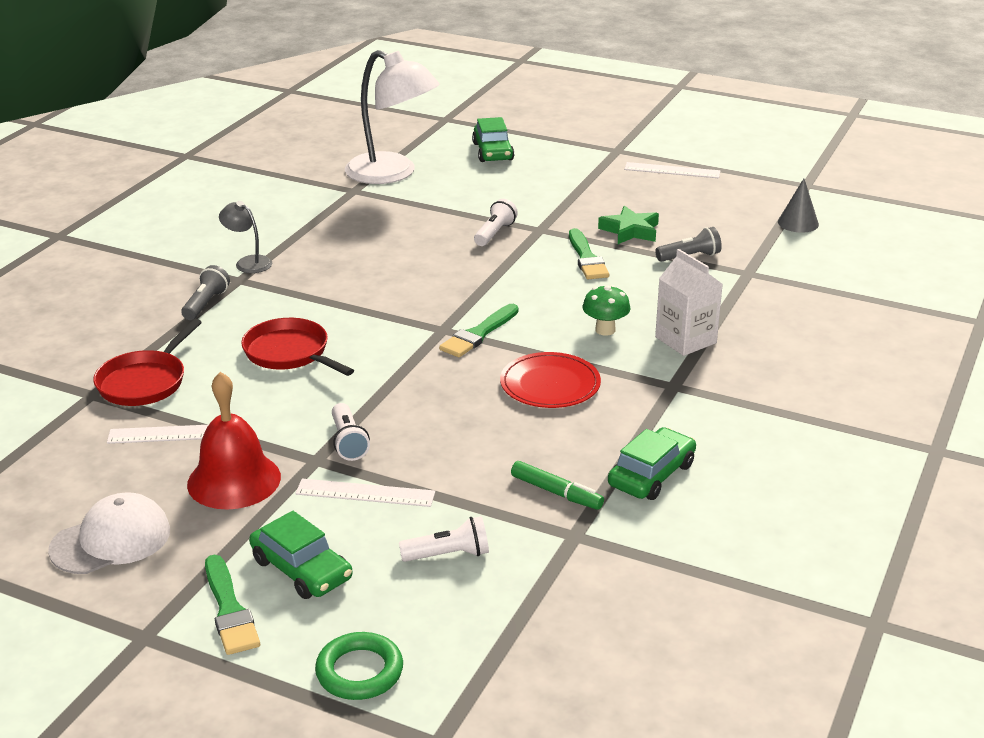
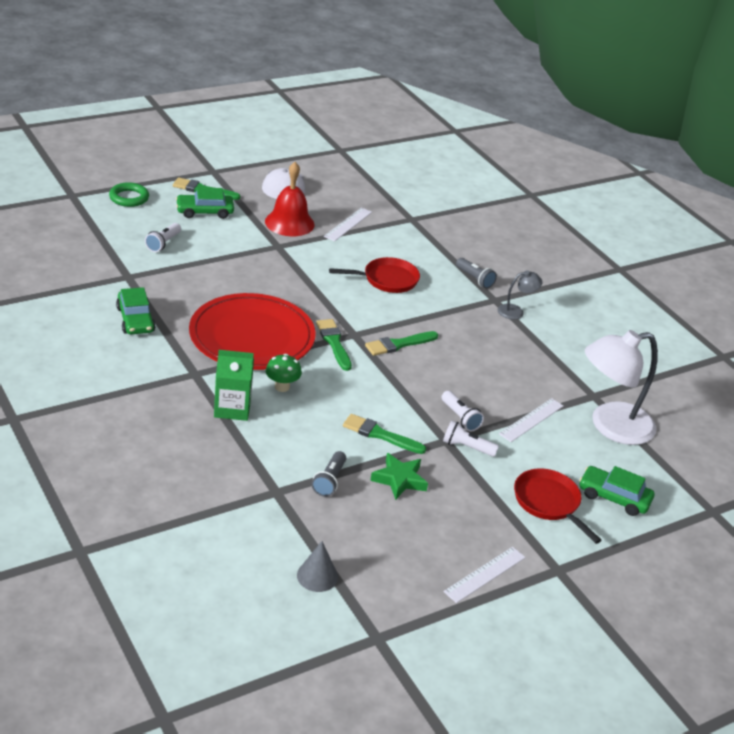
camera: 120 degrees right, 5 degrees up
(145, 382) = (407, 234): red pan -> red pan (549, 503)
(348, 442) = (281, 259): white flashlight -> white flashlight (467, 447)
(365, 493) = (235, 246): white ruler -> white ruler (531, 420)
(420, 300) = (399, 344): none -> green brush
(550, 384) = (252, 336): red plate -> red plate, size x1.85
(556, 492) = (163, 288): green marker -> none
(685, 340) = (232, 408): white carton -> green carton

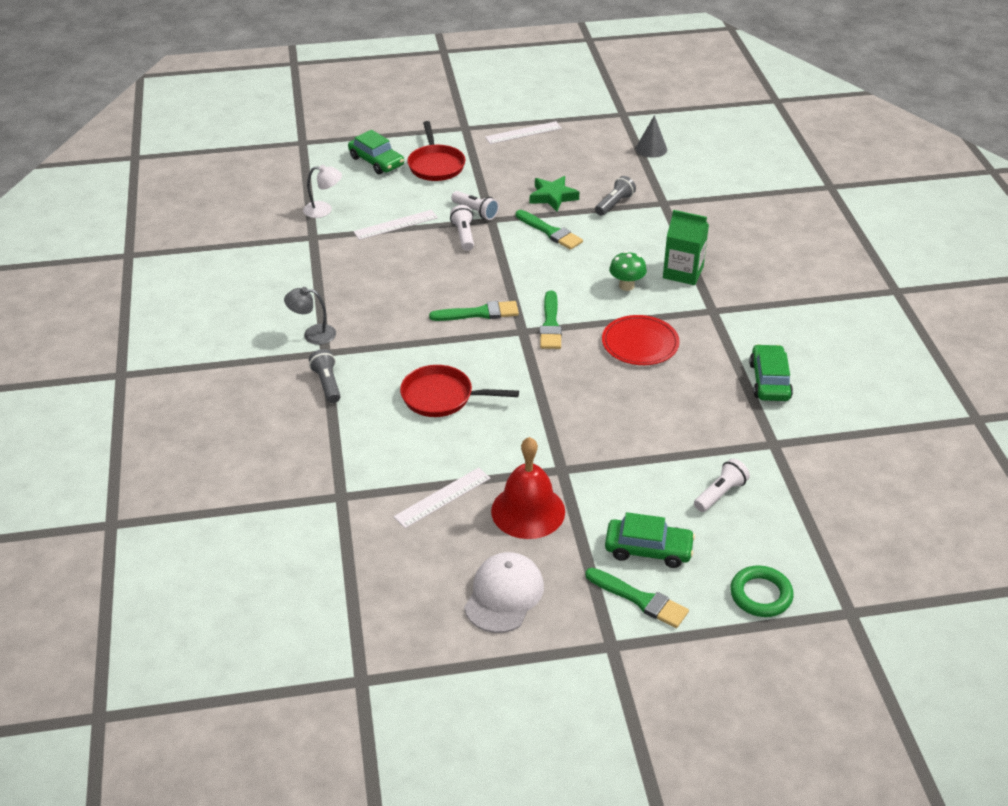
camera: 155 degrees left, 5 degrees up
(252, 336) = (640, 343): red plate -> red plate, size x0.54
(610, 426) = (324, 210): white lamp -> white lamp, size x0.46

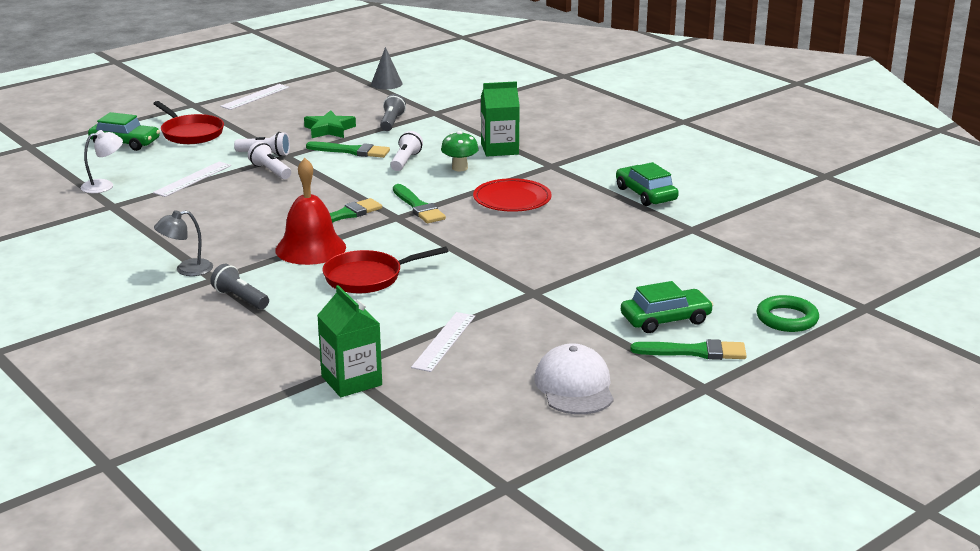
camera: 30 degrees left, 15 degrees down
(338, 512) = (351, 381): none -> green carton
(528, 511) = (533, 327): red bell -> red bell (310, 248)
(720, 494) = (684, 269): white flashlight -> white flashlight (405, 161)

